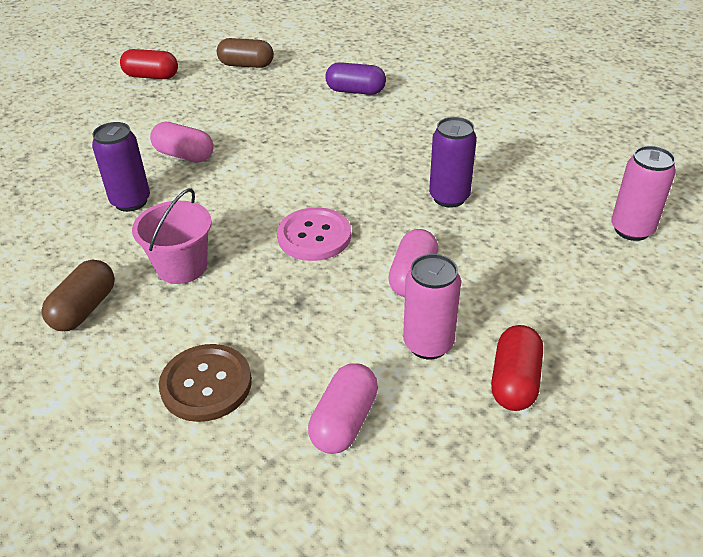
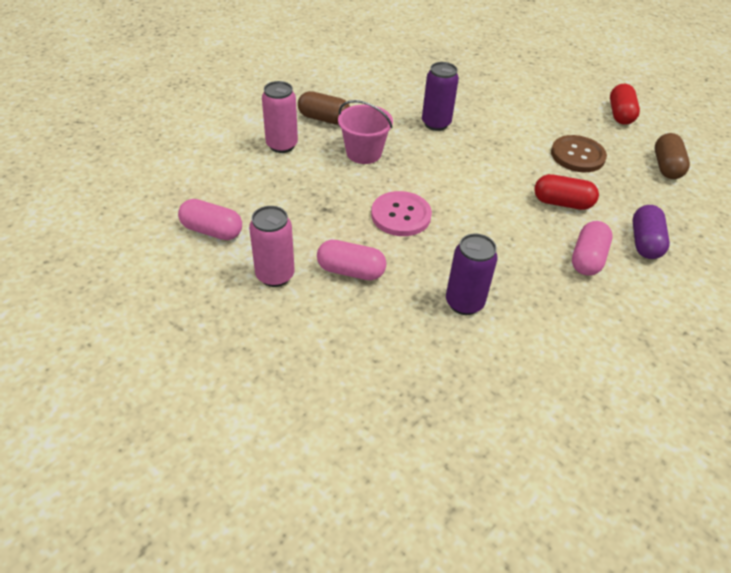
camera: 85 degrees right, 5 degrees up
(184, 155) = (500, 142): pink capsule -> pink capsule (587, 259)
(206, 384) = (253, 171): brown button -> brown button (577, 155)
(514, 381) = (230, 322): red capsule -> red capsule (562, 203)
(631, 229) = (424, 451): pink can -> pink can (282, 145)

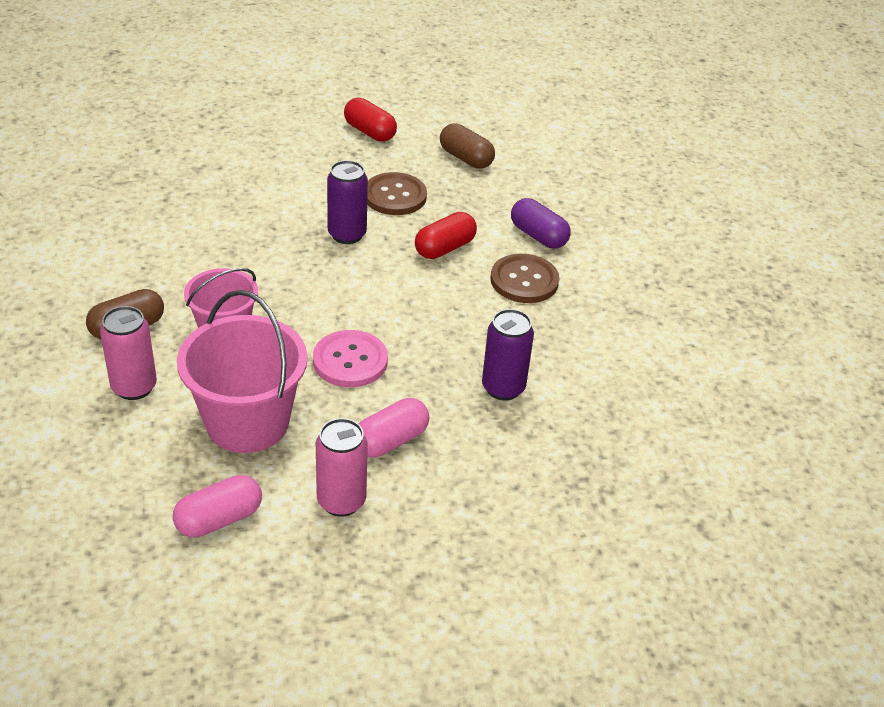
camera: 55 degrees left, 5 degrees down
(300, 201) = (247, 422): none -> pink bucket
(436, 124) = (240, 252): purple can -> purple can (347, 234)
(587, 259) = (524, 280): pink capsule -> brown button

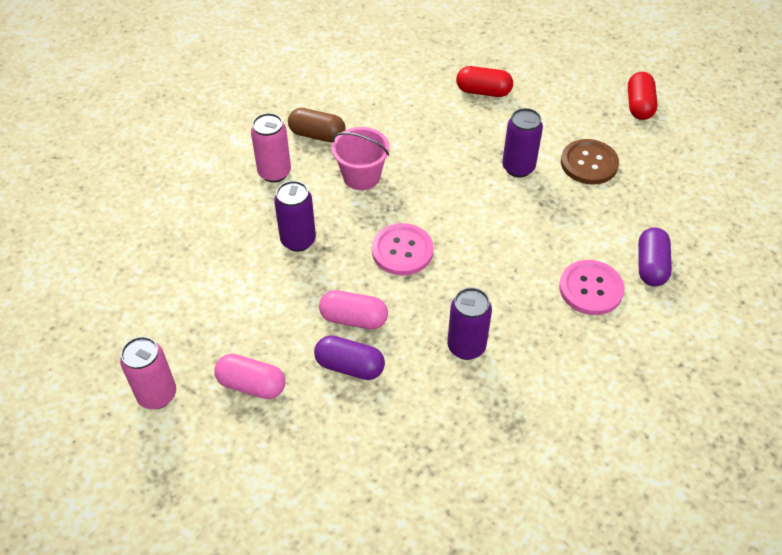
camera: 55 degrees right, 10 degrees up
(219, 519) = (212, 282): pink capsule -> pink capsule (251, 385)
(247, 422) = (298, 240): pink bucket -> purple can
(341, 501) = (279, 328): pink can -> pink can (157, 395)
(442, 476) = (350, 366): none -> purple capsule
(444, 248) = (569, 224): red capsule -> red capsule (483, 91)
(466, 158) = (683, 171): brown capsule -> none
(524, 280) = (591, 289): brown button -> pink button

